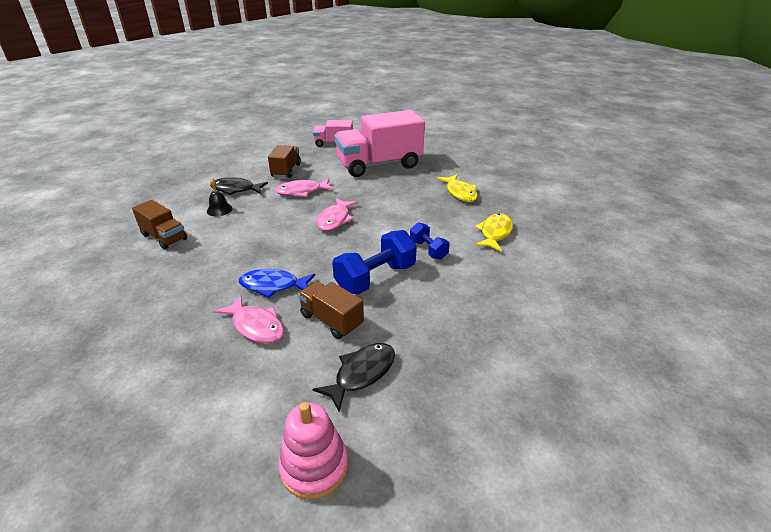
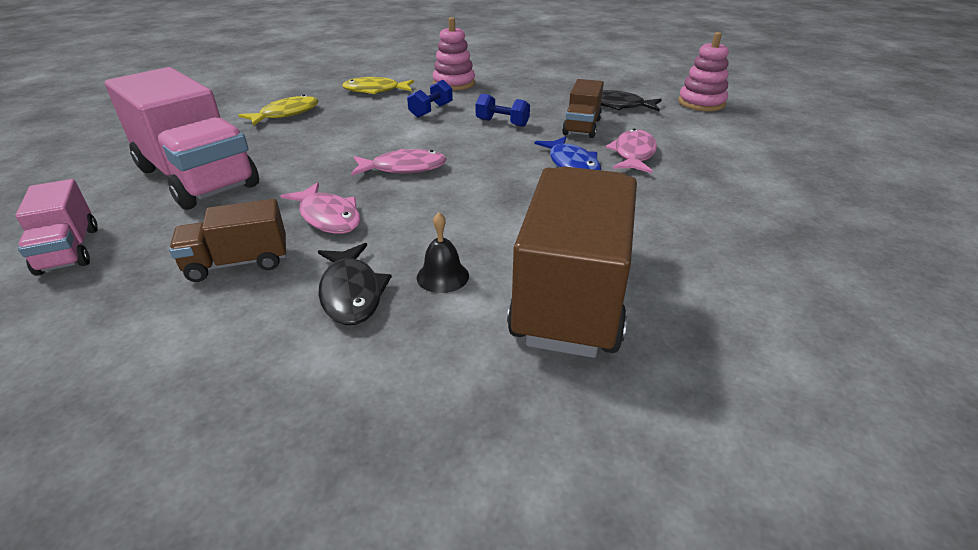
camera: 115 degrees left, 0 degrees up
(164, 237) = (573, 293): brown truck -> brown truck, size x1.97
(375, 278) = (502, 123): blue dumbbell -> blue dumbbell, size x0.58
(496, 278) = (454, 83): none -> pink stacking toy

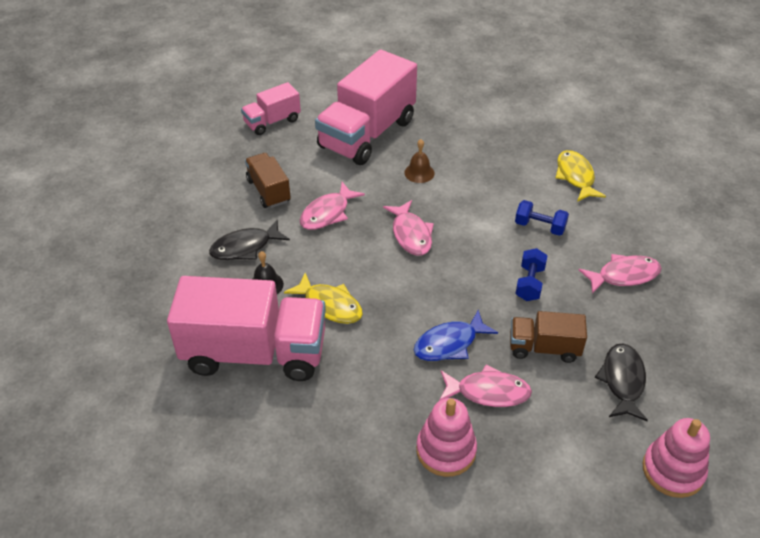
camera: 80 degrees right, 10 degrees up
(286, 114) = (493, 138): yellow fish -> yellow fish (329, 305)
(304, 154) = (419, 172): none -> brown bell
(454, 83) = (626, 229): pink stacking toy -> pink stacking toy (446, 450)
(506, 91) = (624, 275): none -> pink fish
(573, 293) = (255, 352): brown truck -> pink truck

